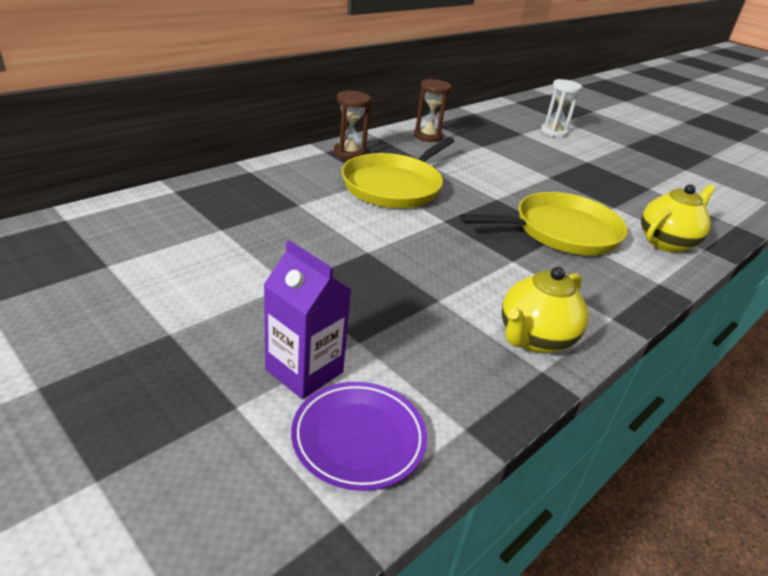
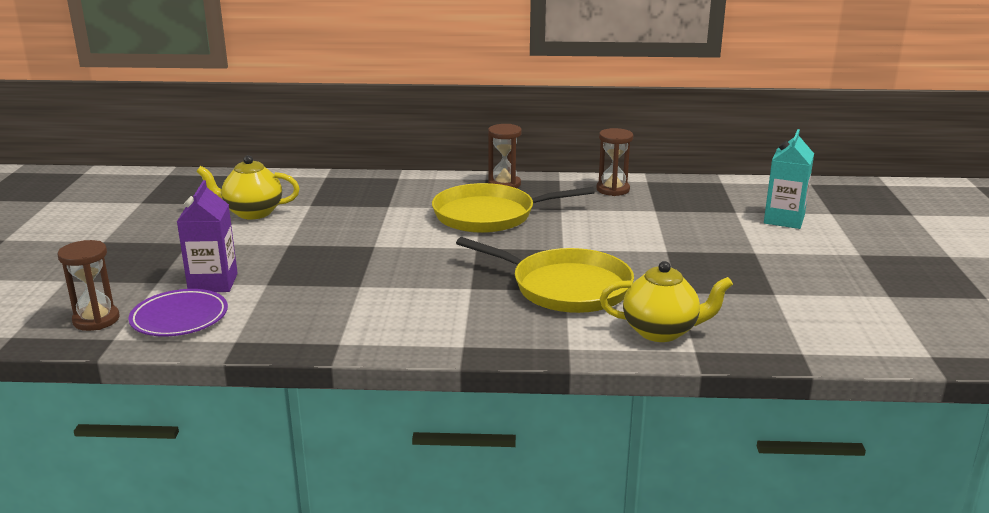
camera: 50 degrees right, 10 degrees down
(267, 511) = (96, 320): none -> brown hourglass
(534, 339) = (373, 329): yellow teapot -> yellow teapot (252, 213)
(554, 132) = (784, 219): white hourglass -> turquoise carton

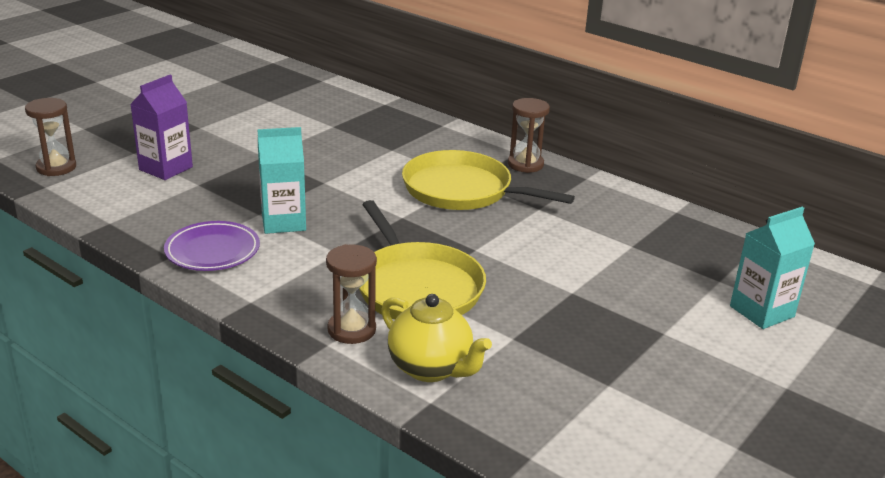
camera: 35 degrees right, 5 degrees up
(179, 318) = (104, 188): purple plate -> purple plate (212, 251)
(252, 213) = (280, 118): yellow teapot -> none
(391, 284) = (283, 222): none -> turquoise carton
(613, 189) = (624, 208): brown hourglass -> brown hourglass (351, 330)

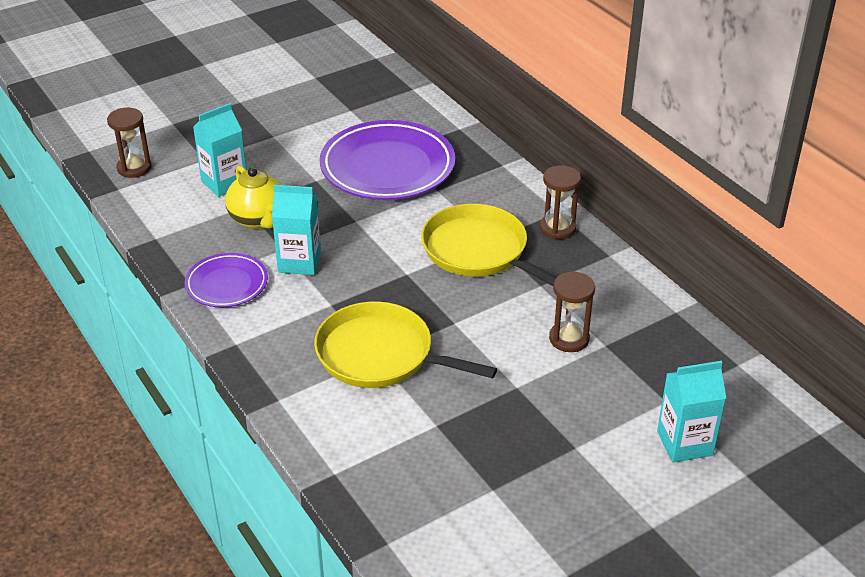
camera: 20 degrees right, 10 degrees up
(166, 168) = (224, 183): purple carton -> turquoise carton
(332, 138) = (387, 167): none -> purple plate
(351, 330) = (305, 389): brown hourglass -> brown hourglass (569, 339)
(416, 287) = (381, 355): yellow pan -> yellow pan turned 120 degrees clockwise
(431, 368) = (351, 441): yellow teapot -> yellow teapot (258, 220)

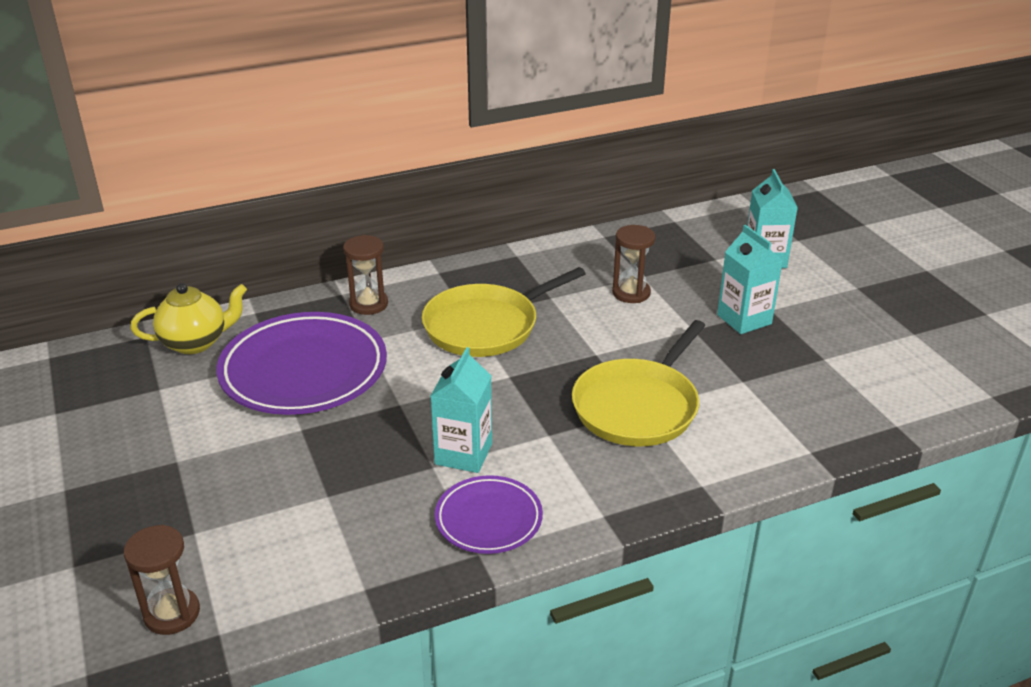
camera: 80 degrees left, 5 degrees down
(224, 183) = (264, 513): turquoise carton -> turquoise carton (744, 319)
(258, 220) = (364, 484): yellow teapot -> yellow teapot (195, 342)
(557, 228) = (465, 276): brown hourglass -> brown hourglass (368, 304)

